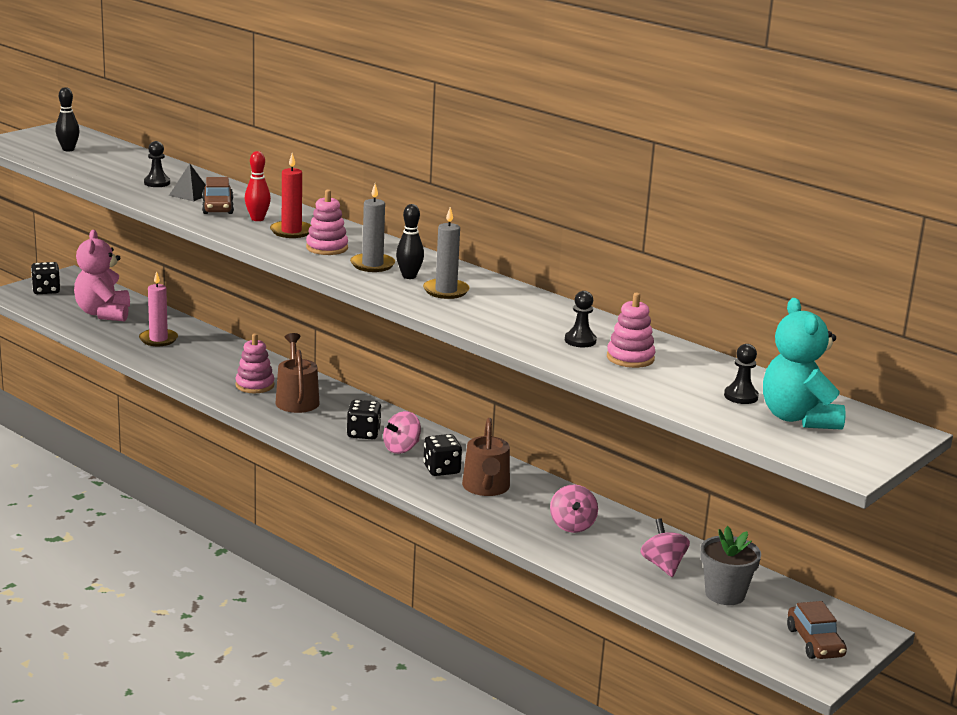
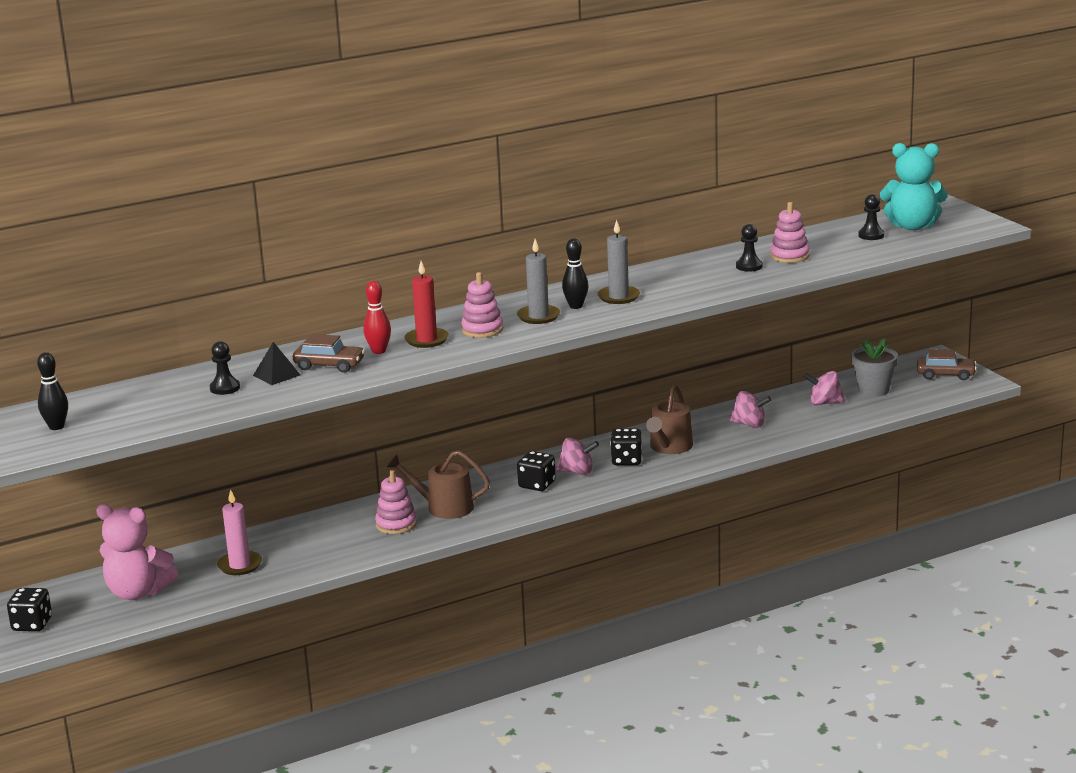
camera: 65 degrees left, 0 degrees up
(401, 448) = (577, 472): pink spinning top -> pink spinning top turned 60 degrees counterclockwise
(486, 488) = (669, 447): brown watering can -> brown watering can turned 90 degrees clockwise

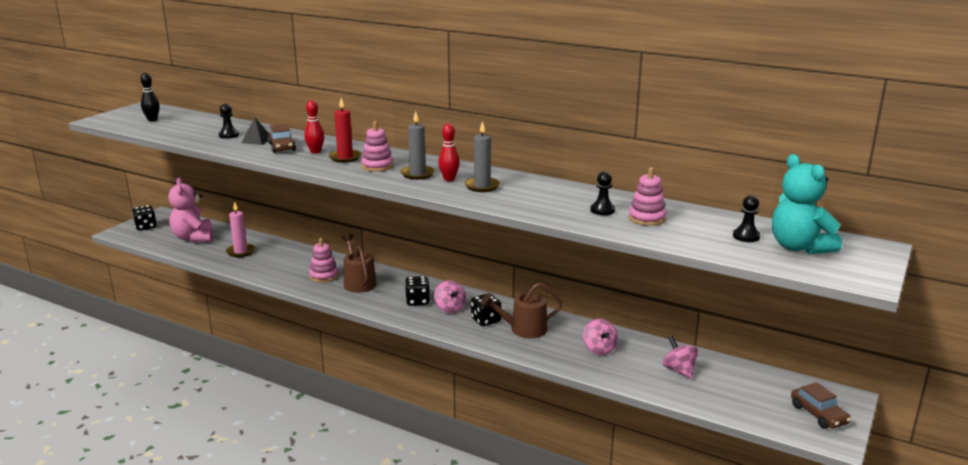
camera: 55 degrees right, 0 degrees up
(576, 306) = (449, 179): black bowling pin -> red bowling pin
(873, 390) = (734, 386): grey flower pot -> none

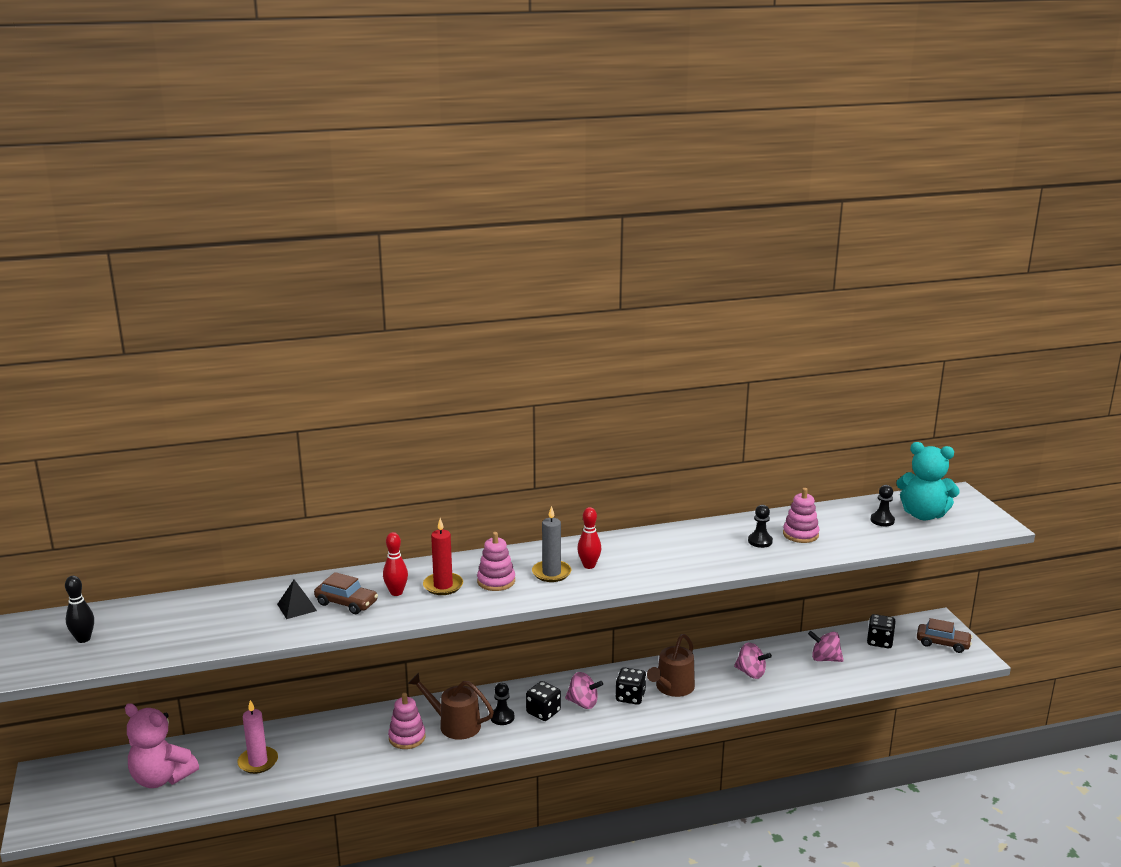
camera: 45 degrees left, 0 degrees up
(145, 227) = (59, 799): black dice -> black dice (879, 642)
(228, 135) = (246, 616): black pawn -> black pawn (502, 717)
(482, 186) = (631, 560): grey candle -> none

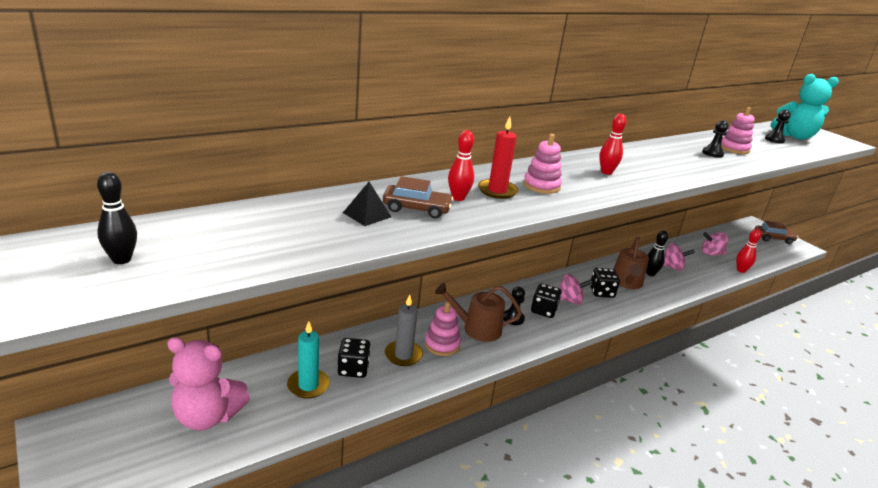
camera: 20 degrees left, 5 degrees up
(258, 762) = (308, 385): pink candle -> turquoise candle
(551, 573) = (582, 178): grey candle -> grey candle (403, 355)
(713, 679) = (650, 273): none -> black bowling pin
(845, 684) = (741, 270): none -> red bowling pin
(879, 642) = (734, 240): black dice -> black dice (353, 369)

